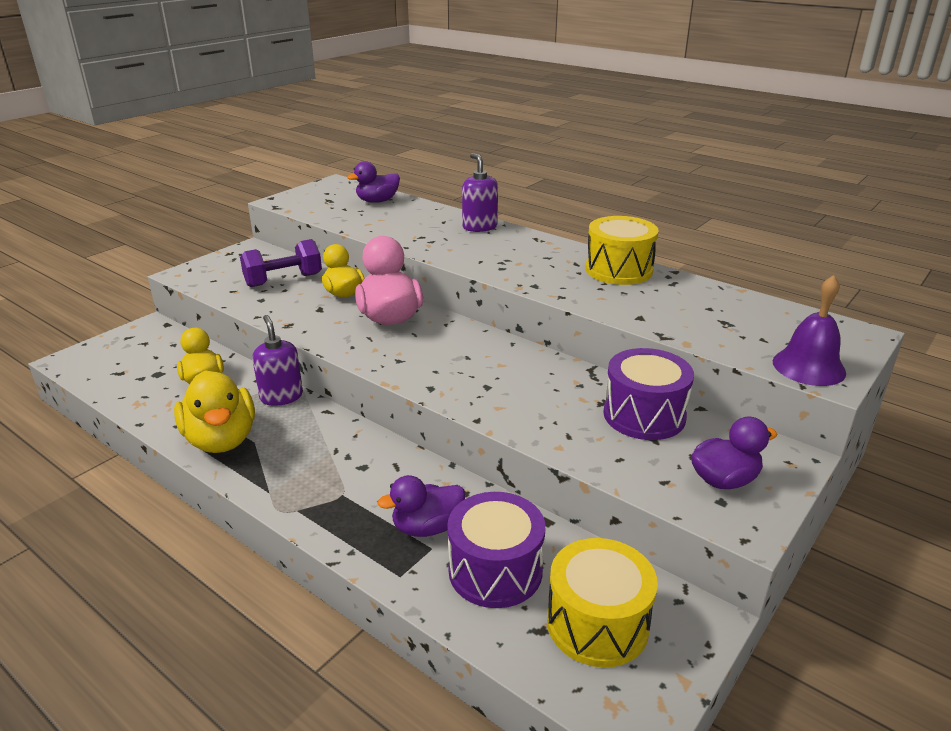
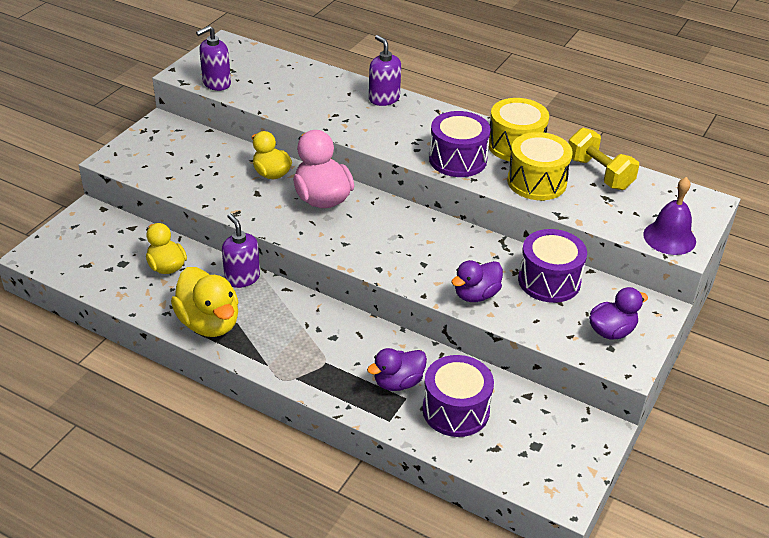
camera: 10 degrees left, 10 degrees up
(283, 280) = (210, 161): purple dumbbell -> none
(309, 209) = (216, 83): none -> purple soap dispenser
(377, 201) = (278, 68): purple duck -> purple duck (476, 295)
(547, 278) = (457, 159): none -> purple drum
(597, 623) = (532, 440): yellow drum -> yellow drum (536, 182)
(717, 299) = (599, 173): none -> yellow dumbbell

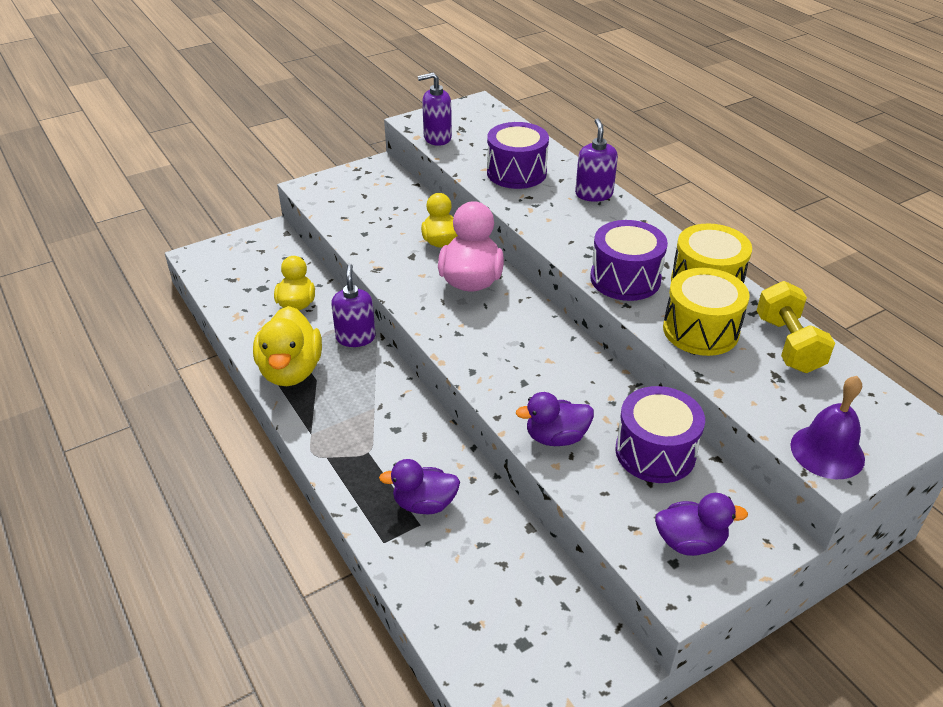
camera: 30 degrees right, 0 degrees up
(455, 410) = (462, 561): purple drum -> purple drum (516, 172)

